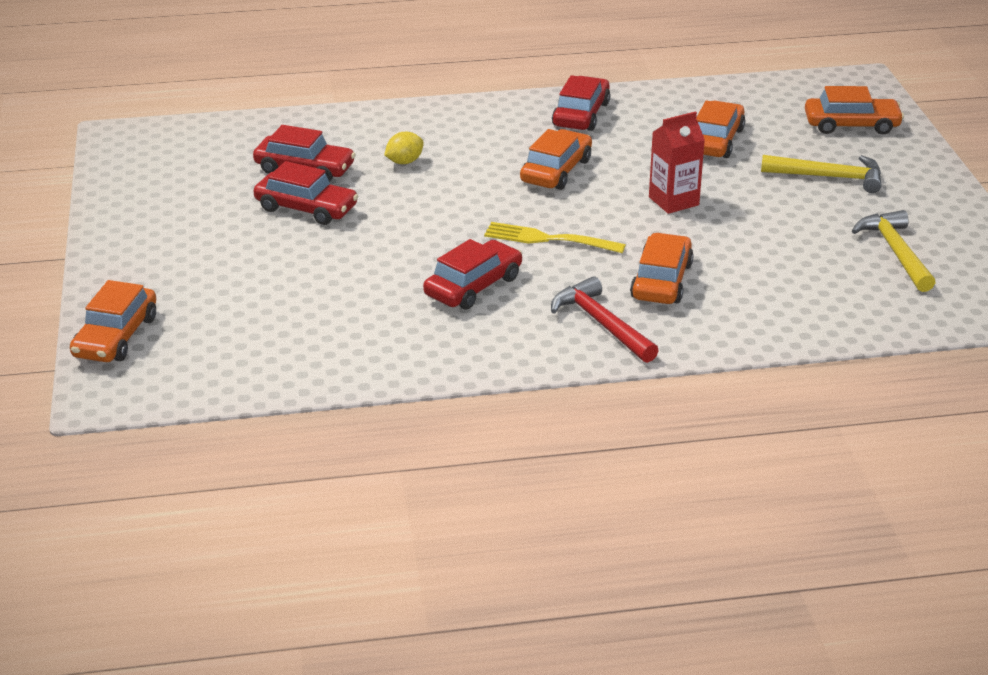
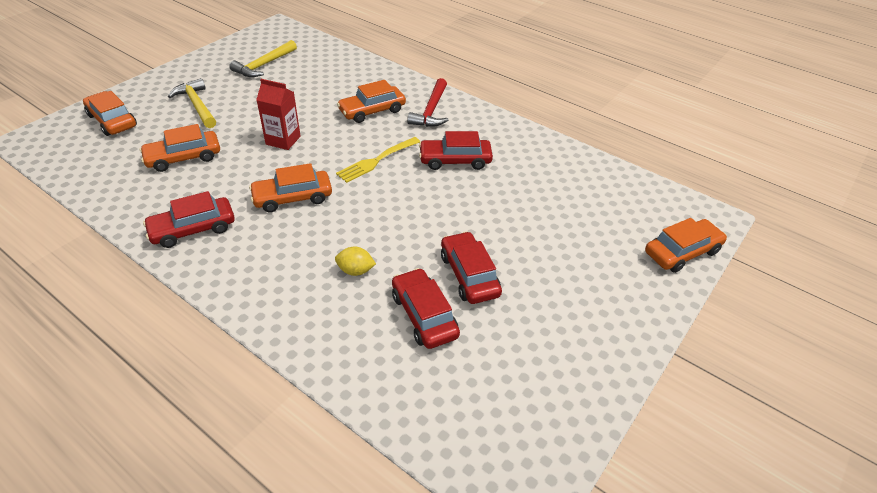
camera: 135 degrees left, 10 degrees up
(549, 239) = (377, 160): yellow fork -> yellow fork turned 75 degrees clockwise

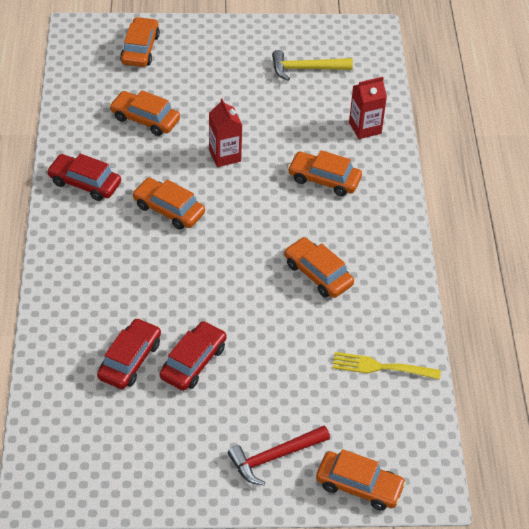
camera: 50 degrees right, 5 degrees up
(197, 105) = (209, 76): yellow hammer -> none
(352, 72) = (365, 128): none -> red carton
(355, 271) = (134, 296): yellow lemon -> none
(377, 160) = (263, 226): yellow fork -> yellow fork (382, 367)
(431, 110) = (370, 216): red hammer -> red hammer (275, 457)
(455, 160) = (318, 274): red car -> orange car

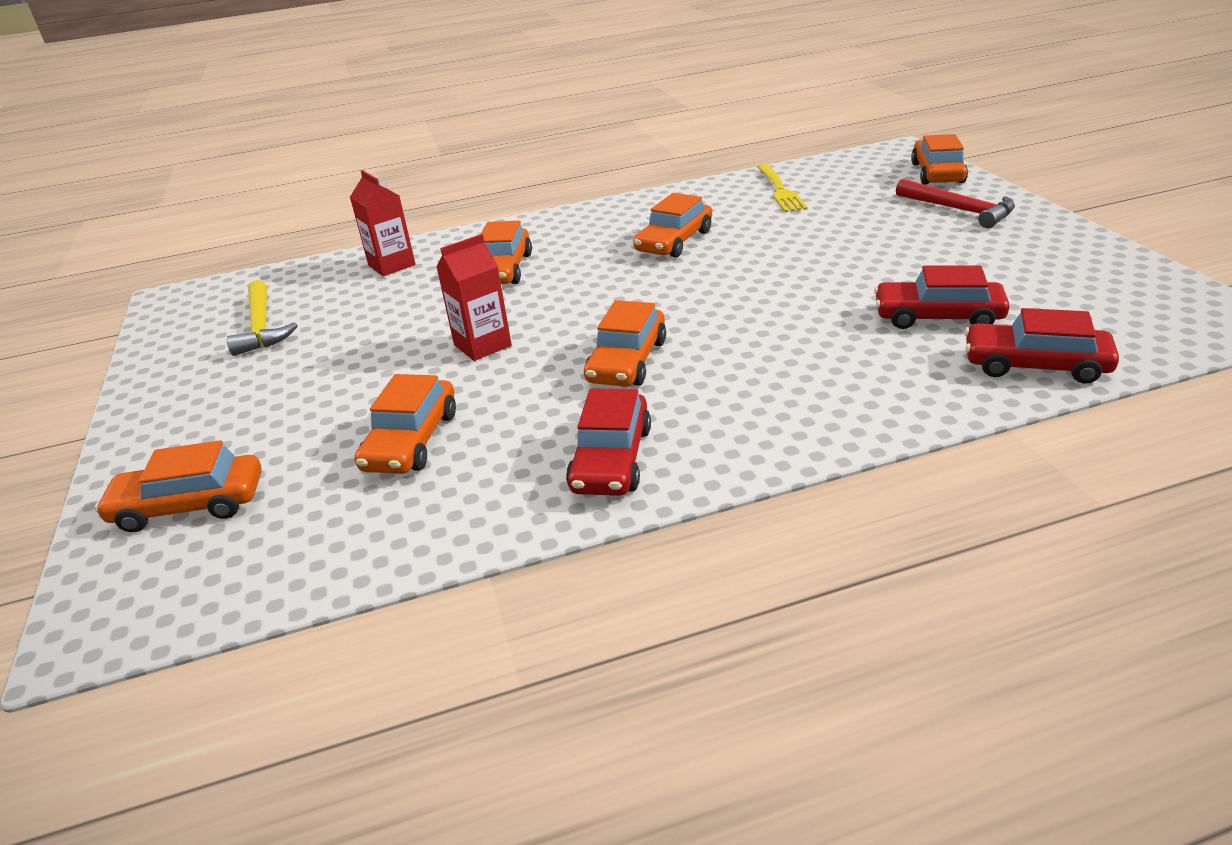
camera: 100 degrees left, 15 degrees down
(193, 362) = (889, 277): red car -> red car (1035, 365)

